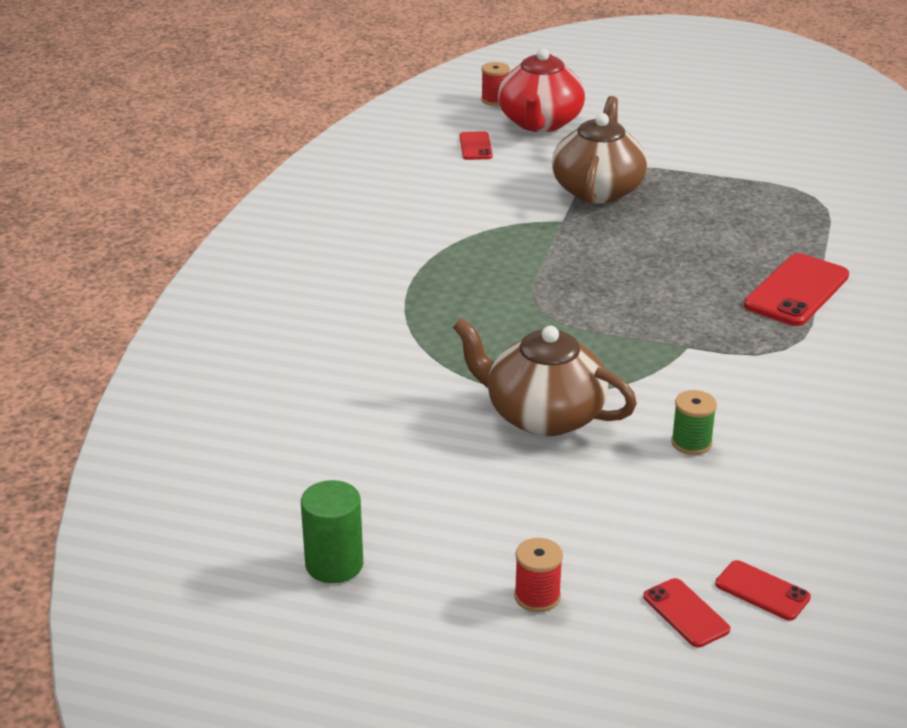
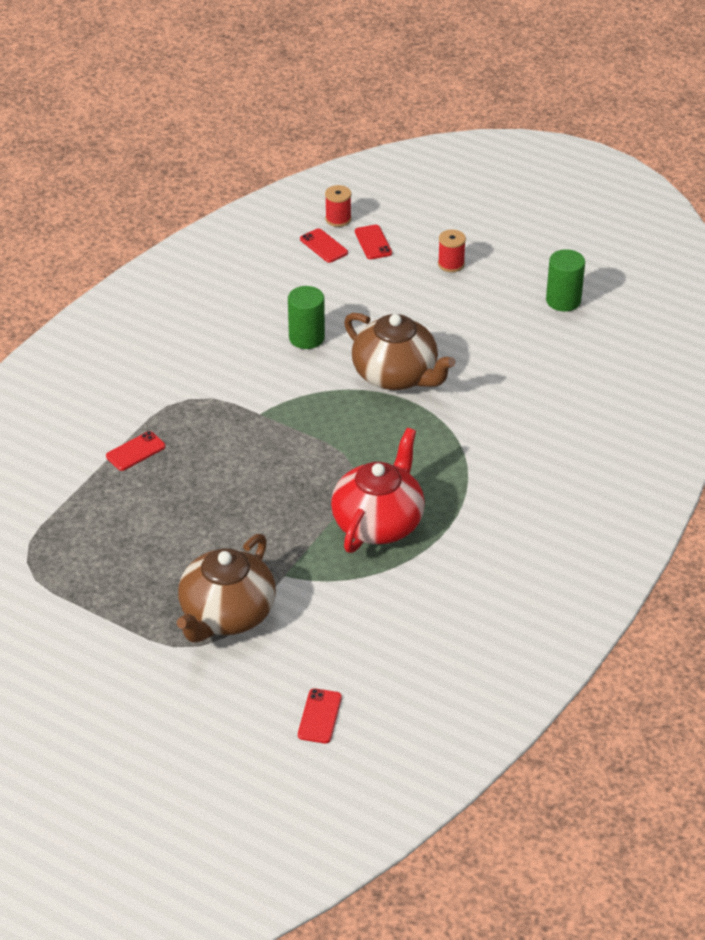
camera: 165 degrees left, 10 degrees up
(495, 100) = (259, 811): red spool -> red spool (338, 219)
(540, 123) = (228, 748): red teapot -> red teapot (378, 522)
(691, 443) = (306, 338): green spool -> green cylinder
(796, 291) = (135, 451): red phone -> red phone, size x0.54

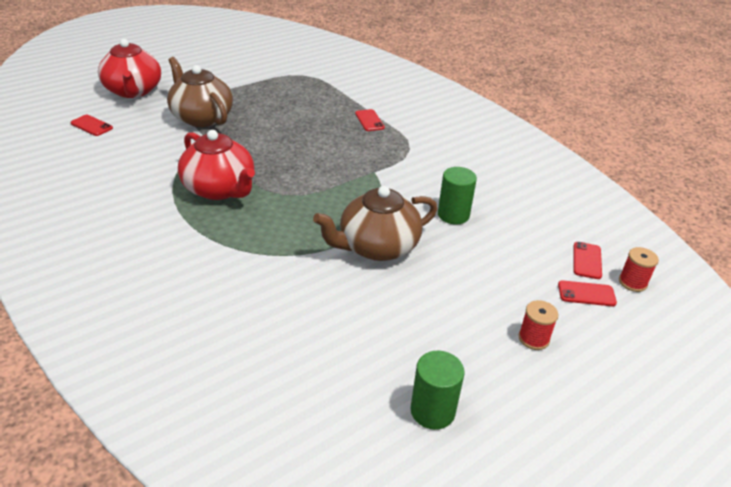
camera: 110 degrees right, 5 degrees down
(193, 730) = (133, 91): none -> red teapot
(324, 246) = (587, 260): red phone -> red phone turned 60 degrees counterclockwise

